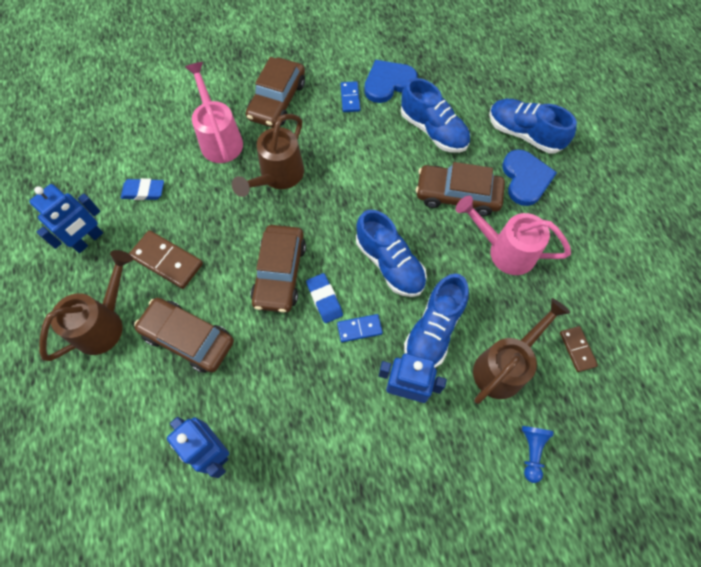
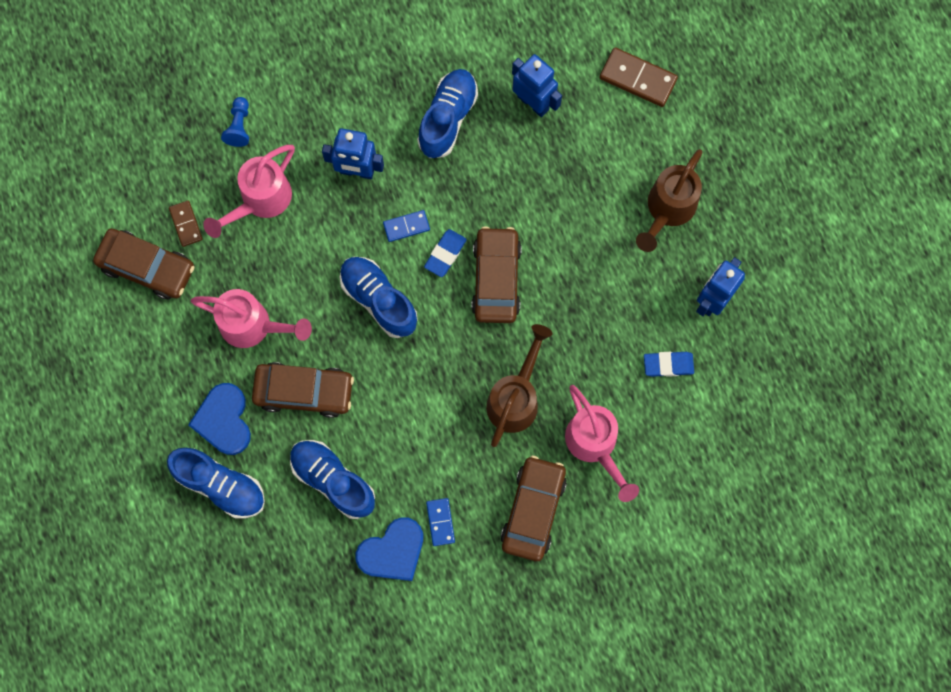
camera: 175 degrees right, 10 degrees up
(167, 261) = (620, 283): brown domino -> brown domino (638, 78)
(188, 338) = (578, 202): brown car -> brown car (147, 267)
(324, 299) = (445, 254): blue eraser -> blue eraser turned 60 degrees clockwise
(433, 330) = (330, 231): blue shoe -> blue shoe (448, 118)
(504, 367) = (260, 201): brown watering can -> pink watering can

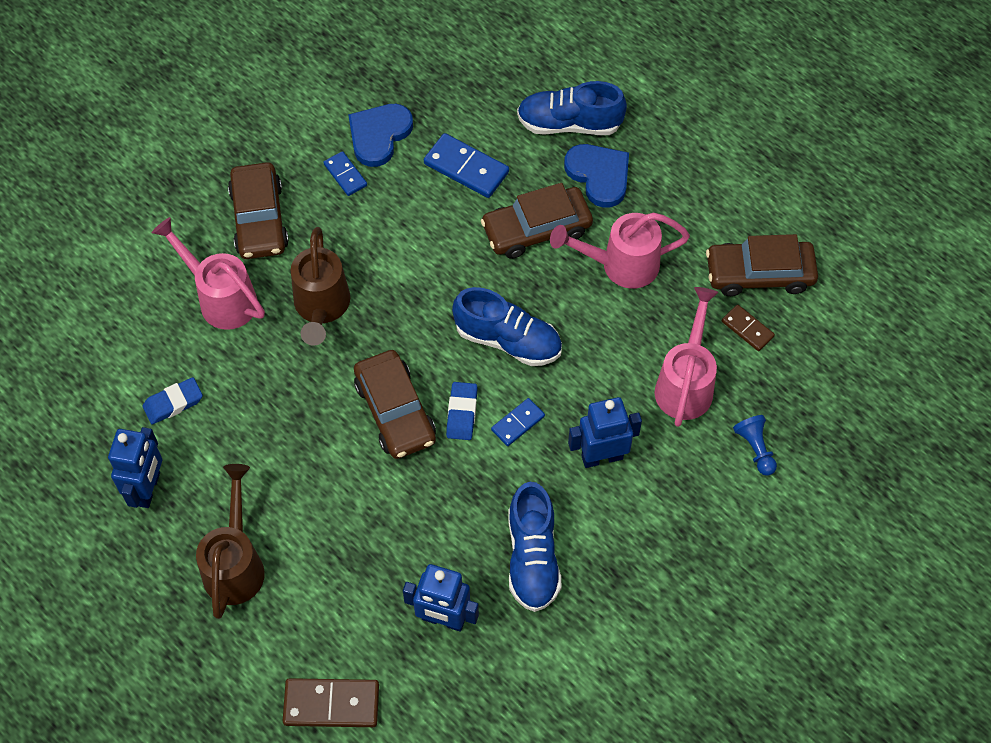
camera: 155 degrees right, 15 degrees down
(333, 480) = (466, 168): blue shoe -> blue domino

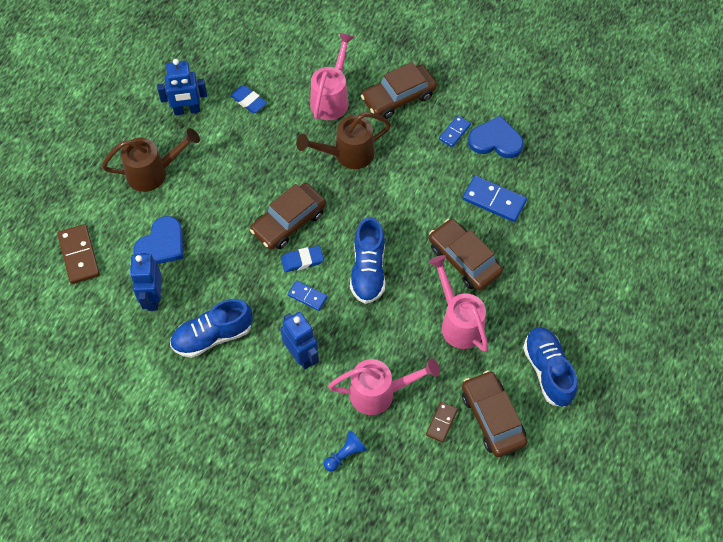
camera: 70 degrees right, 0 degrees up
(466, 168) = (494, 200): blue domino -> blue domino turned 75 degrees counterclockwise
(569, 124) = (563, 252): blue shoe -> blue shoe (548, 371)
(599, 175) = (528, 285): blue heart -> blue heart (161, 244)

